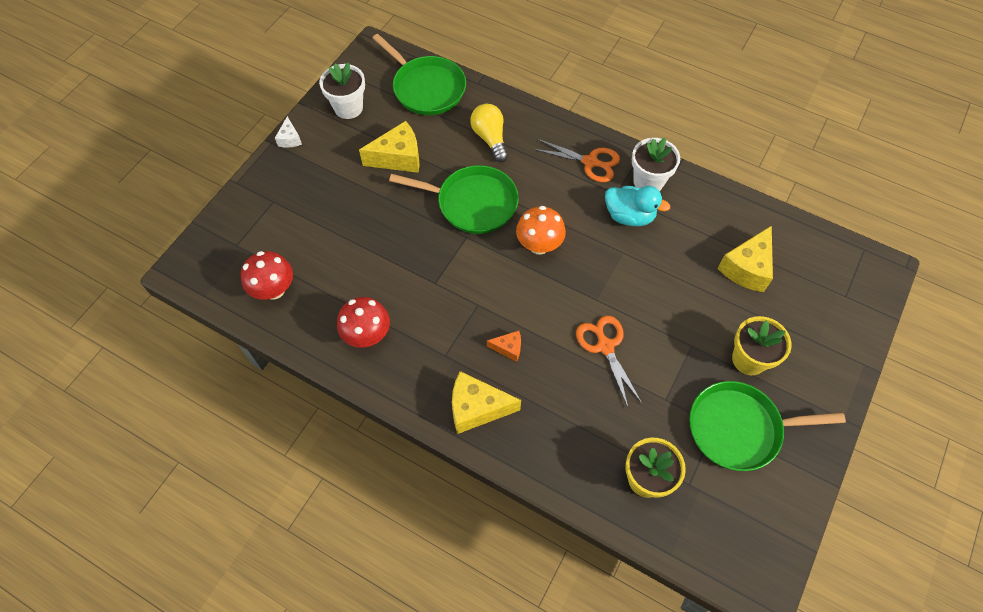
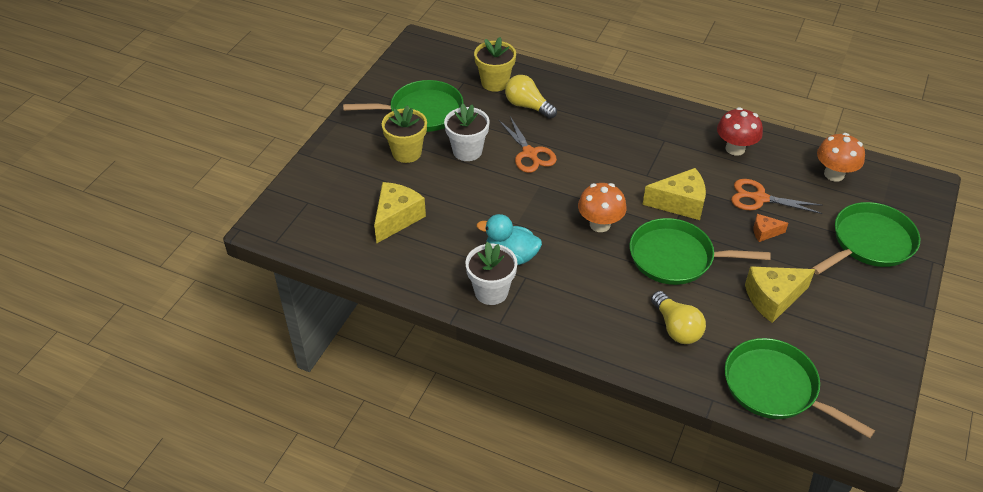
camera: 175 degrees right, 15 degrees down
(274, 289) = (834, 174): red mushroom -> orange mushroom
(283, 205) = (869, 242): none -> green pan
(290, 139) = (905, 311): white cheese -> none
(348, 108) = (859, 354): white flower pot -> white flower pot (467, 151)
(477, 408) = (628, 111): yellow cheese -> yellow cheese (679, 203)
(508, 348) = (612, 147): orange cheese -> orange cheese (765, 232)
(590, 162) = (557, 308): orange scissors -> orange scissors (760, 198)
(603, 428) = (528, 106): none -> yellow light bulb

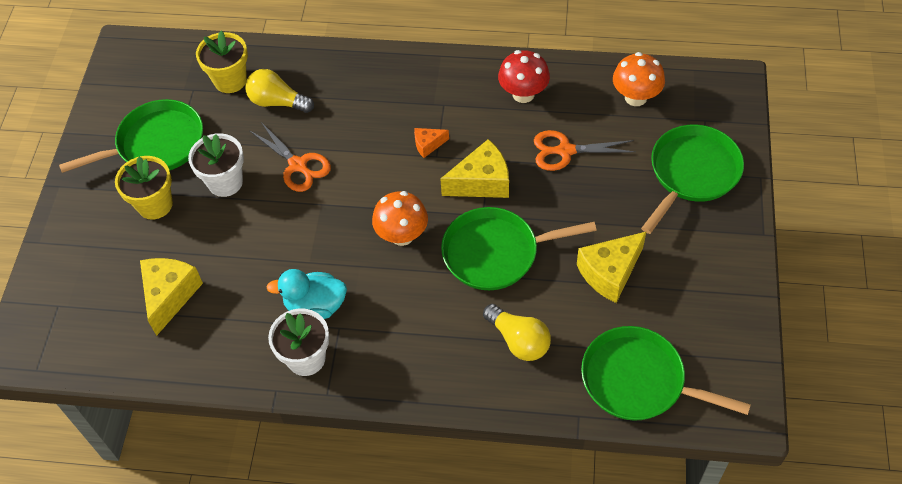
camera: 15 degrees left, 10 degrees up
(765, 232) = (581, 192): orange cheese -> orange cheese (428, 145)

